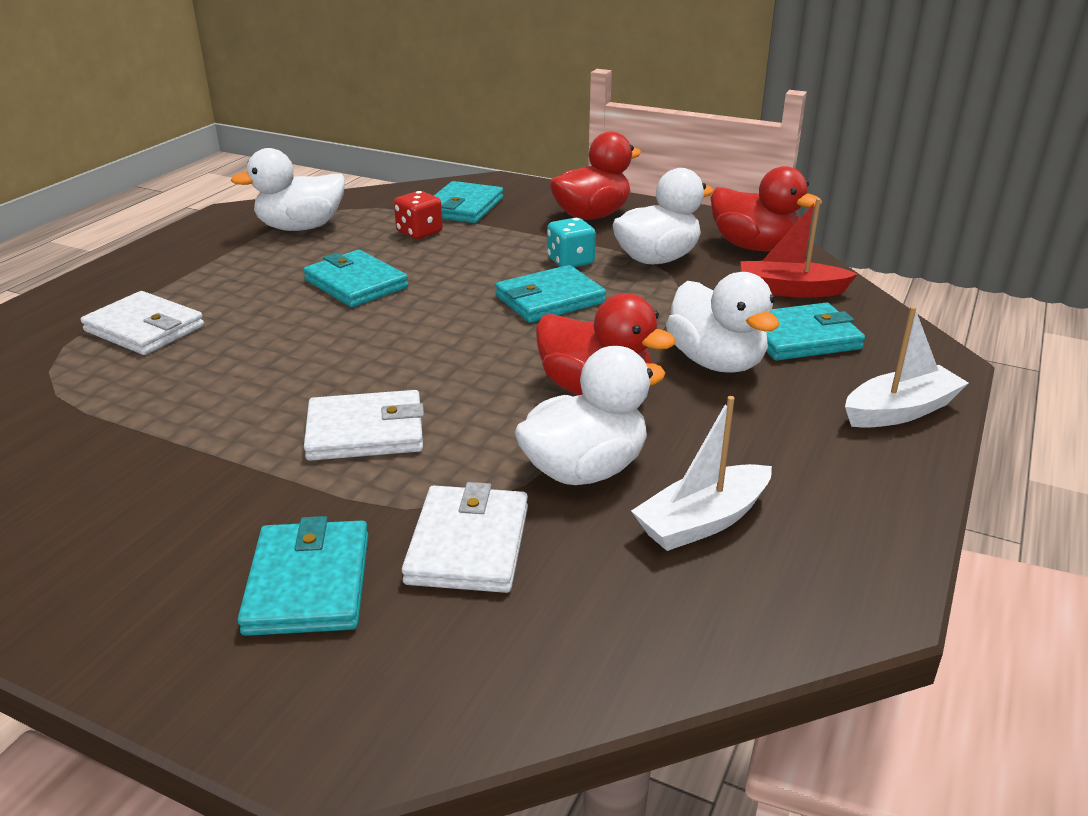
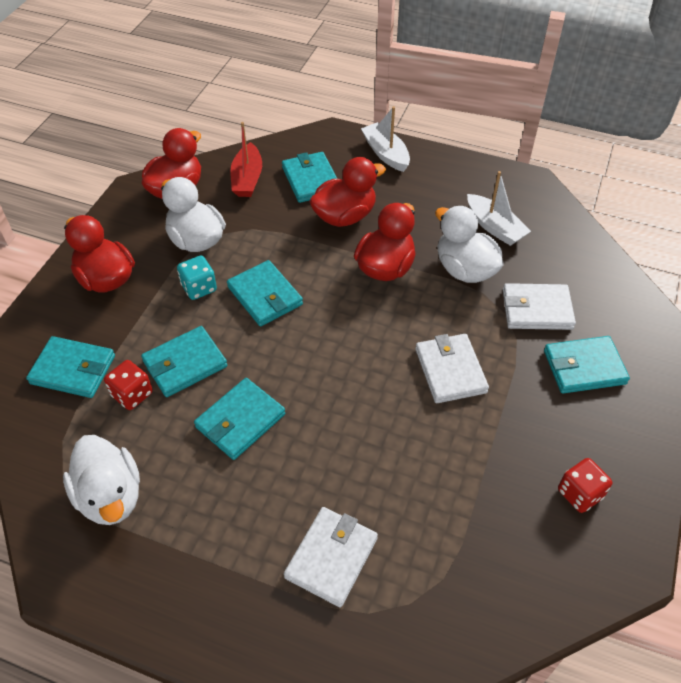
camera: 95 degrees left, 20 degrees up
(72, 528) = (579, 494): none -> red dice
(451, 255) = (185, 364): none -> turquoise wallet
(716, 362) = (345, 216): white duck -> red duck

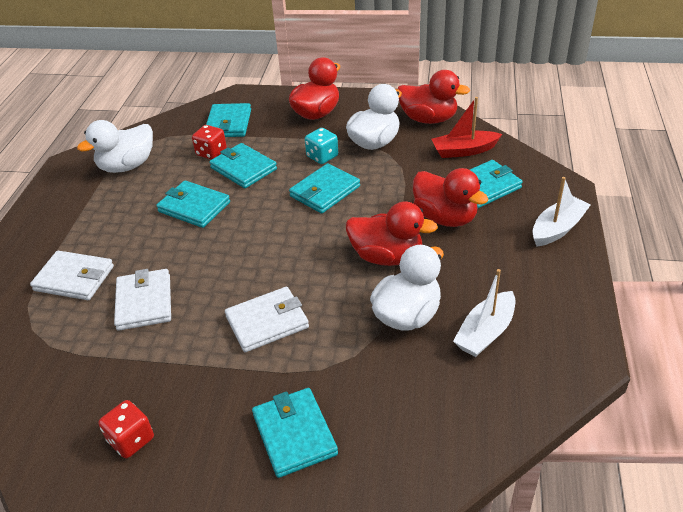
camera: 80 degrees right, 10 degrees down
(537, 309) = (369, 383): white wallet -> white wallet (144, 302)

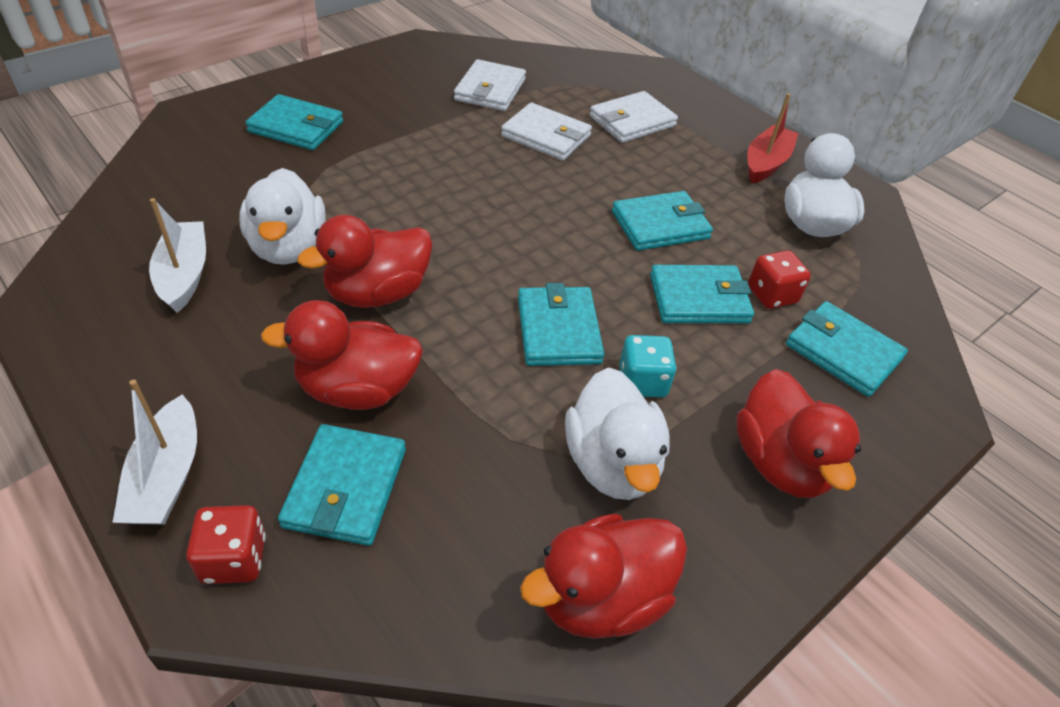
camera: 125 degrees right, 5 degrees up
(131, 440) = (411, 76): red dice -> red dice (234, 559)
(267, 322) = (419, 175): white wallet -> white wallet (490, 90)
(464, 151) = (453, 553): red boat -> red boat (766, 163)

